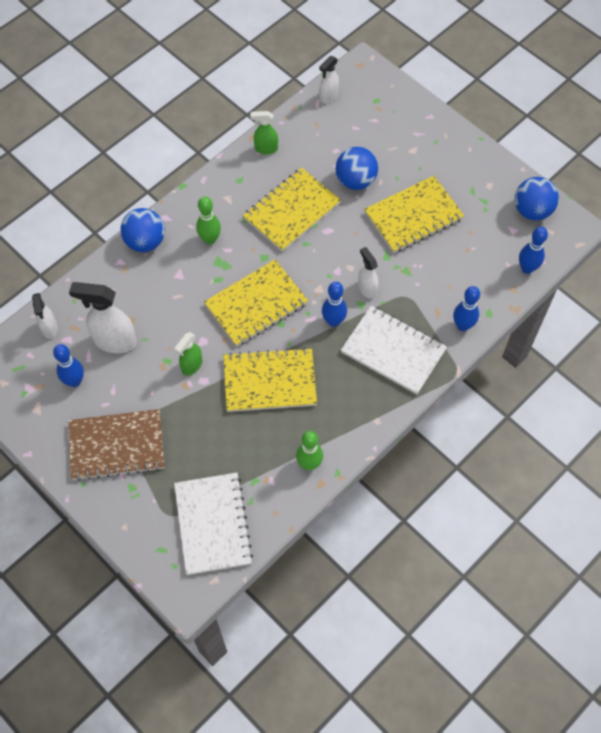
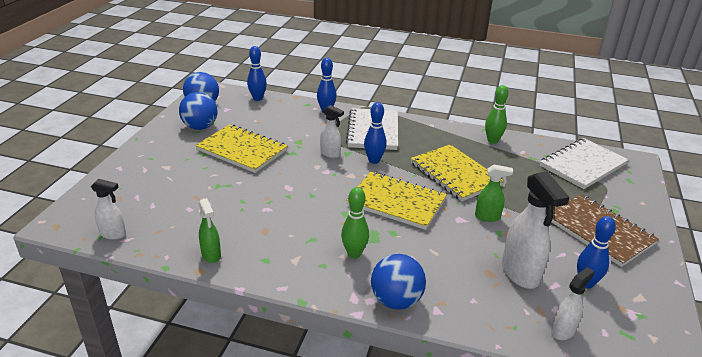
camera: 120 degrees left, 30 degrees down
(292, 211) = (281, 213): yellow notebook -> none
(355, 181) = (221, 187): blue ball -> blue ball (200, 127)
(367, 288) = (330, 154): white spray bottle -> white spray bottle turned 90 degrees counterclockwise

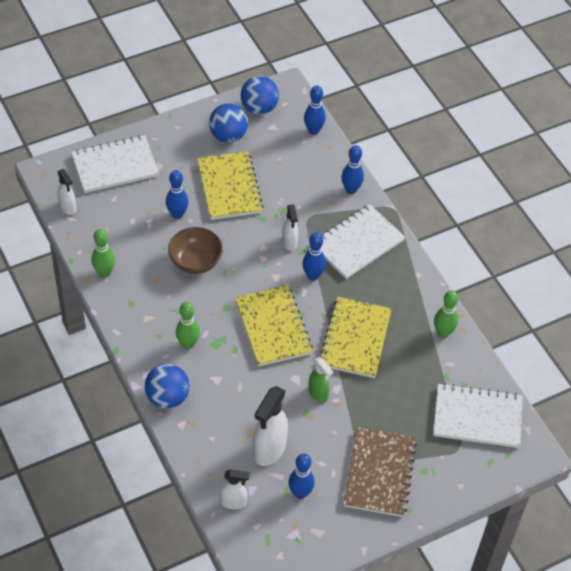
camera: 45 degrees right, 20 degrees up
(125, 186) = (115, 166): none -> white notebook
(211, 255) = (104, 272): green spray bottle -> green bowling pin
(223, 185) = (177, 214): none -> blue bowling pin
(280, 202) = (195, 262): none -> brown bowl

